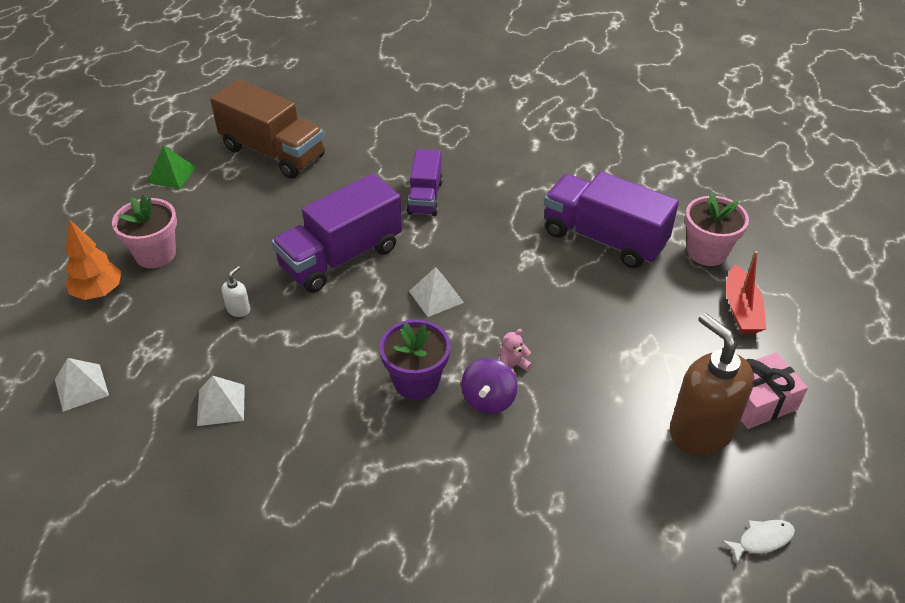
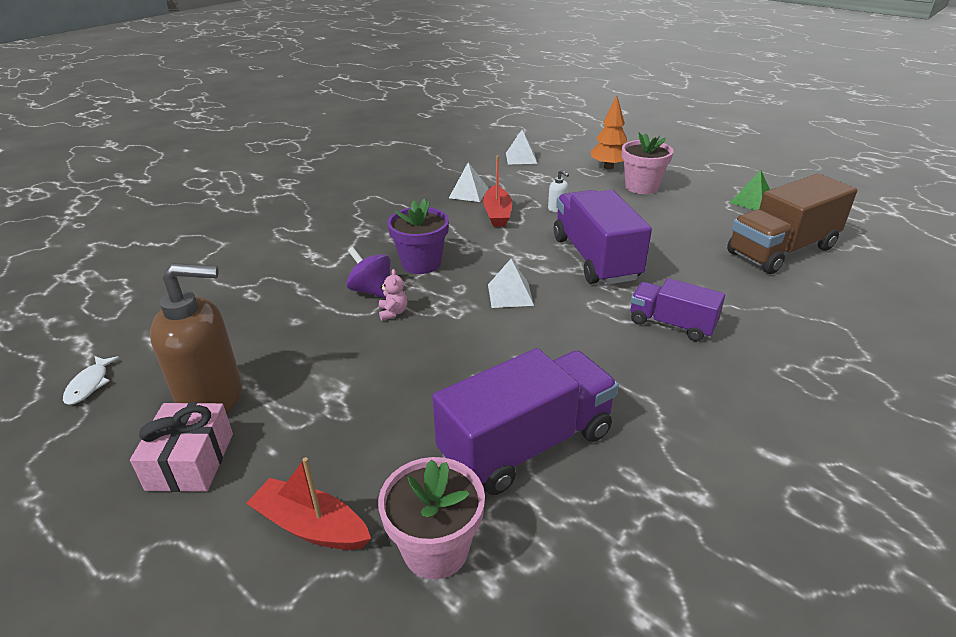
camera: 115 degrees right, 10 degrees down
(272, 357) = (497, 214): none -> red boat

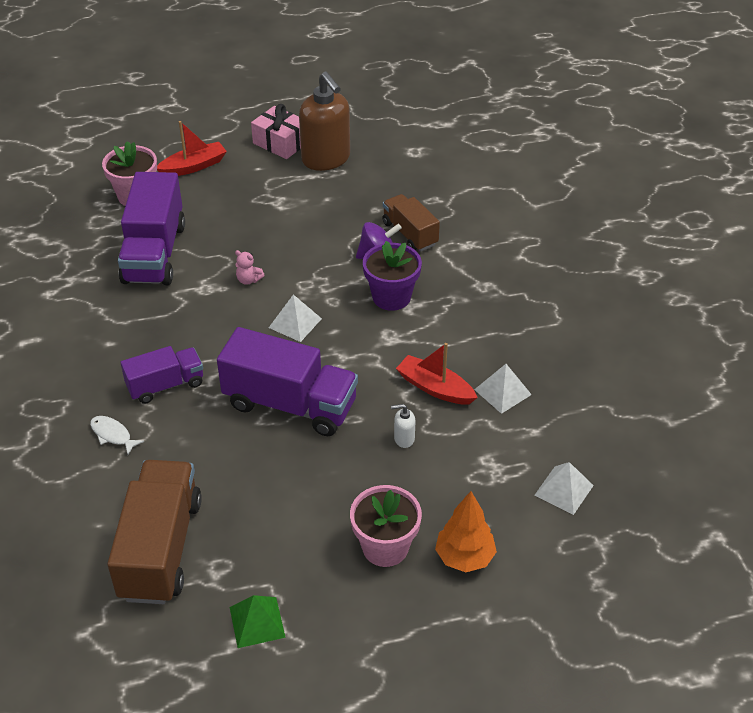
camera: 125 degrees right, 10 degrees up
(89, 384) = (389, 122): white fish -> white fish (113, 435)
(212, 398) = (326, 159): brown soap dispenser -> brown soap dispenser turned 60 degrees counterclockwise
(320, 287) = (410, 234): none -> brown truck
(393, 312) = (337, 255): pink teddy bear -> pink teddy bear (248, 280)

